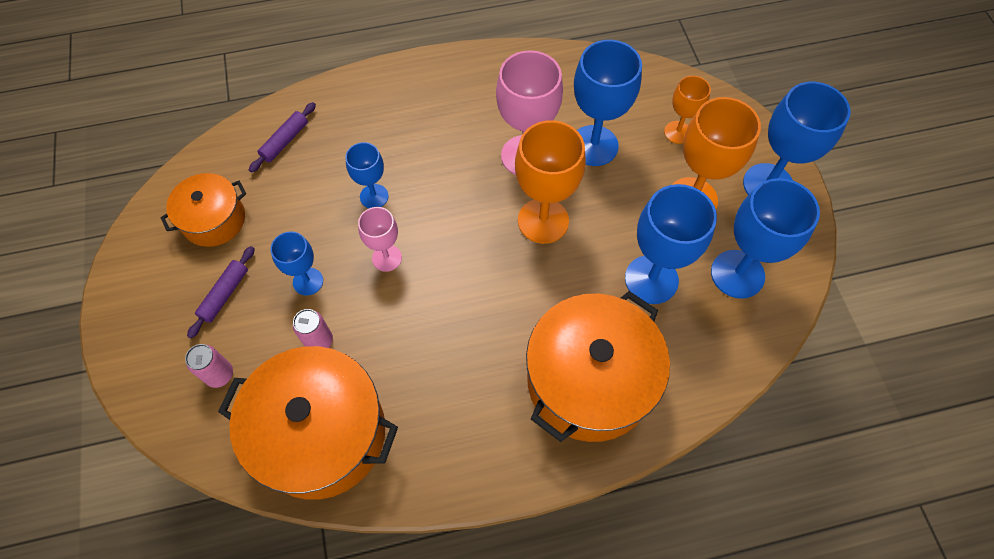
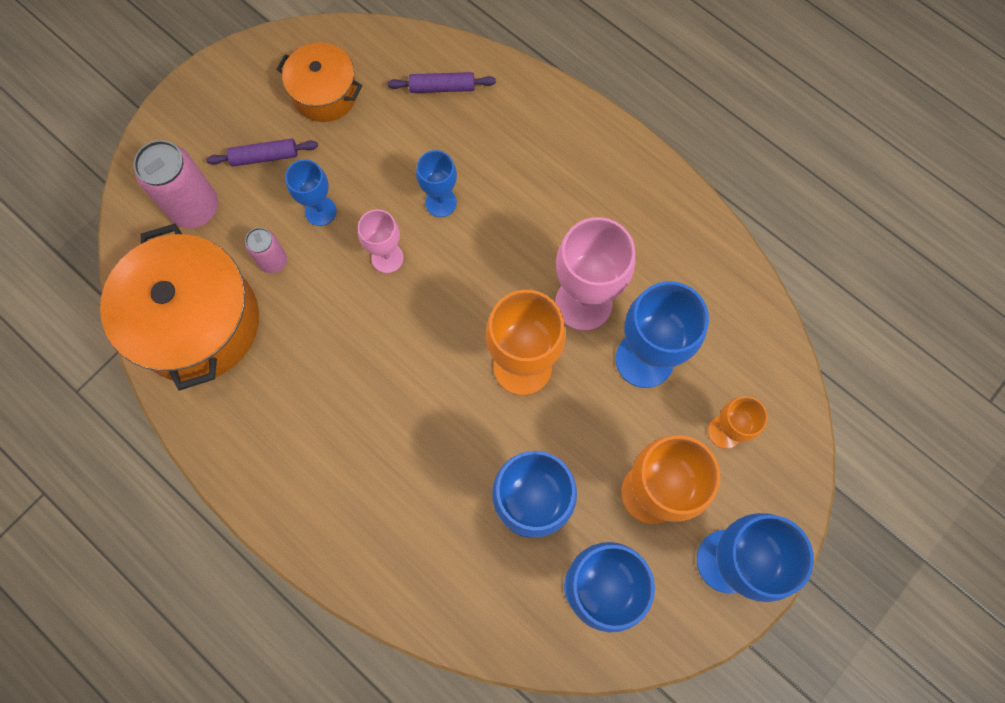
camera: 55 degrees right, 10 degrees up
(220, 375) = (195, 208): pink can -> pink can, size x1.78
(589, 380) = (387, 511): orange pot -> none

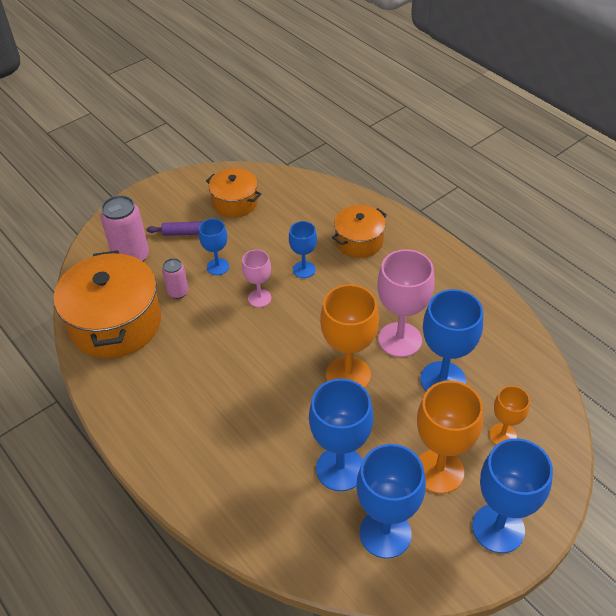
camera: 10 degrees right, 25 degrees down
(442, 87) = (316, 206): purple rolling pin -> none
(510, 145) = (359, 241): none -> orange pot

